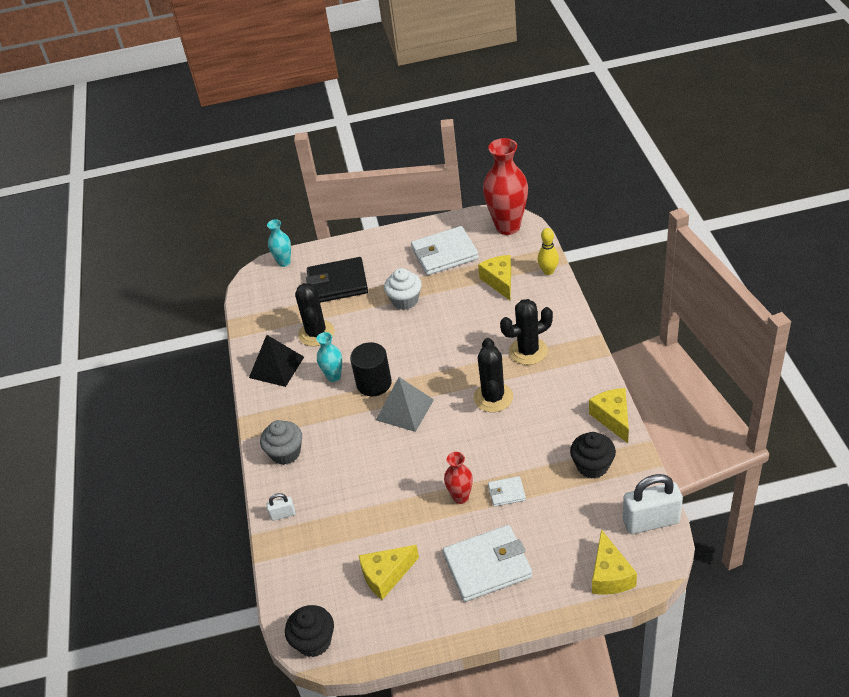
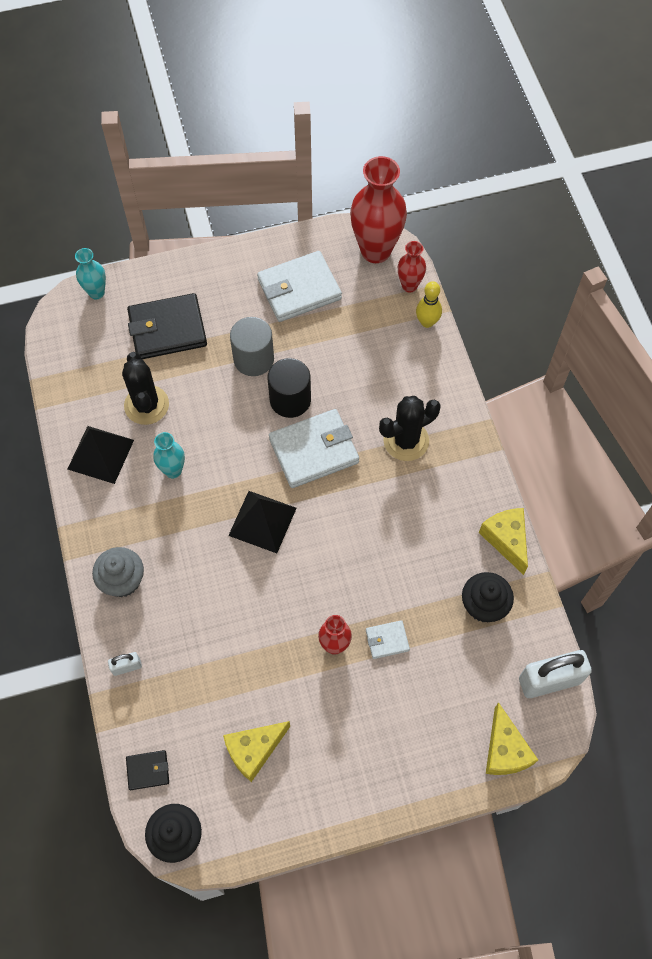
camera: 10 degrees left, 20 degrees up
(293, 591) = (148, 770): none -> black wallet
(374, 383) = (223, 482): black cylinder -> black cylinder (290, 400)
(404, 409) = (262, 521): grey pyramid -> black pyramid
(405, 300) = (253, 359): white cupcake -> grey cylinder
(487, 566) = (369, 738): white wallet -> white wallet (314, 451)
(493, 397) = (367, 507): black cactus -> none
(499, 281) = (368, 335): yellow cheese -> none
(534, 248) = (409, 286): none -> red vase

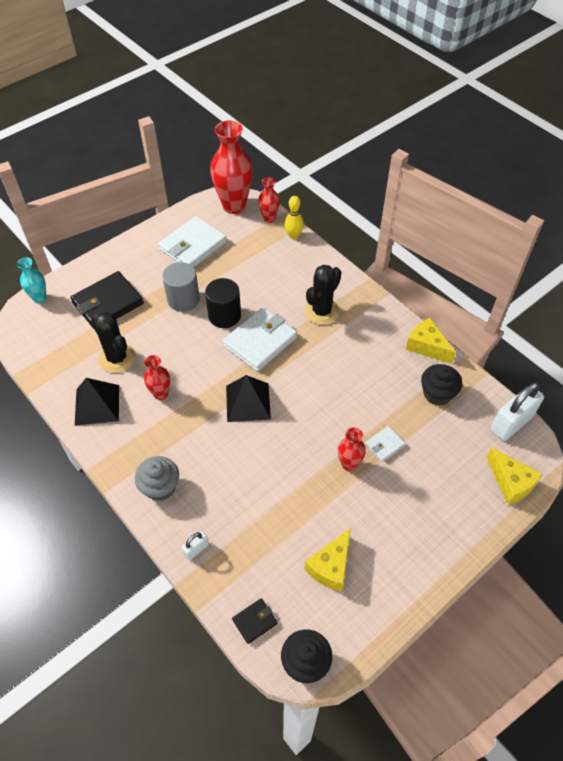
camera: 25 degrees left, 10 degrees down
(173, 470) = (161, 394): turquoise vase -> red vase

